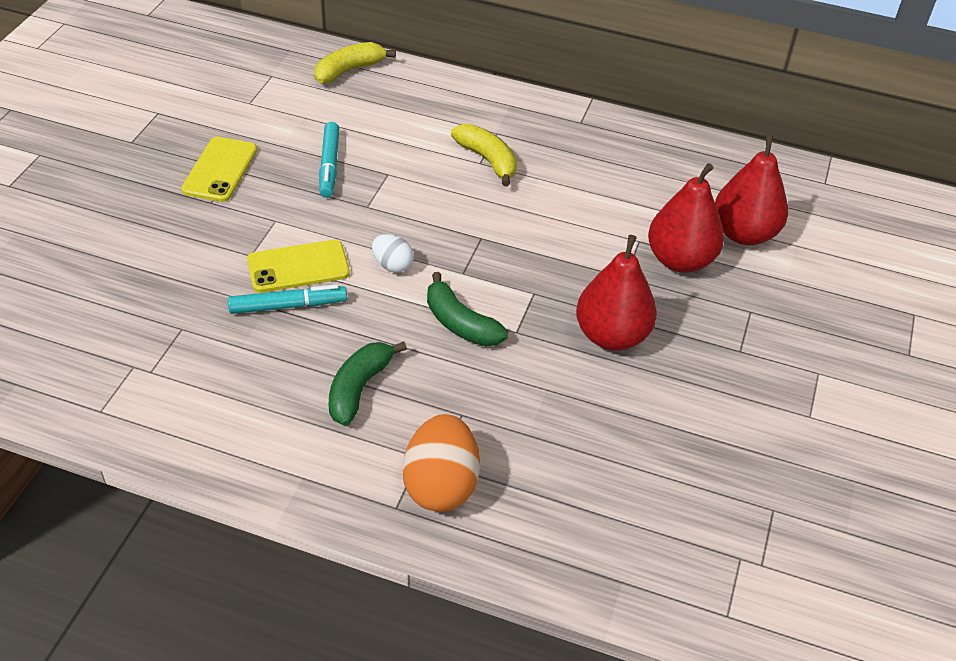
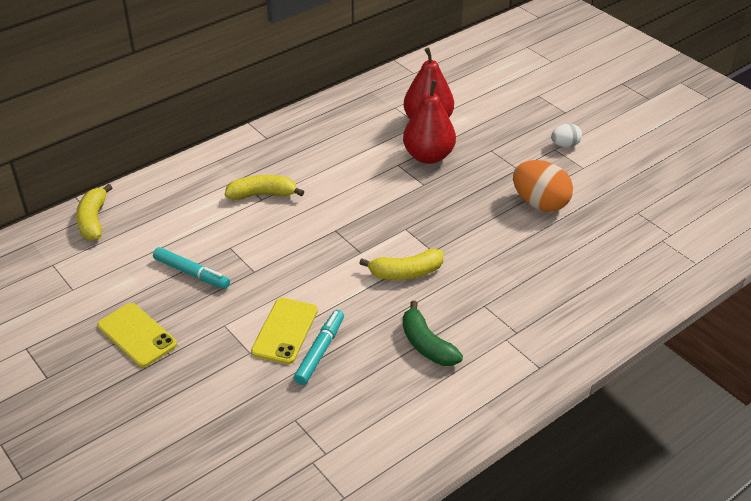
camera: 55 degrees left, 5 degrees down
(392, 265) = (325, 282): white egg -> white egg (565, 145)
(441, 485) = (535, 339): orange egg -> orange egg (540, 203)
(460, 323) = (406, 273): green banana -> yellow banana
(611, 336) = (468, 212): red pear -> none

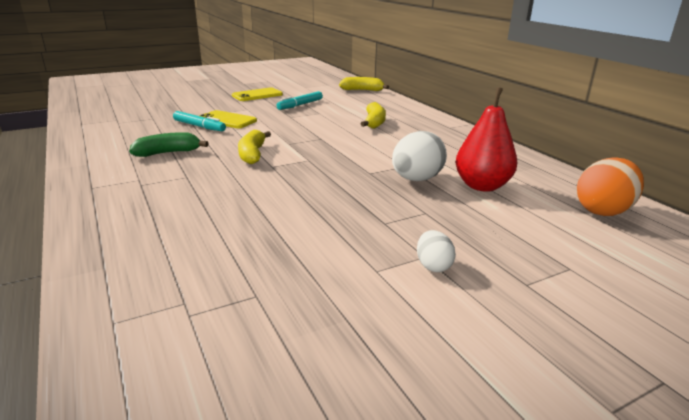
camera: 100 degrees right, 15 degrees down
(428, 156) = (416, 179): red pear -> white egg
(540, 203) = (312, 225): orange egg -> orange egg (603, 210)

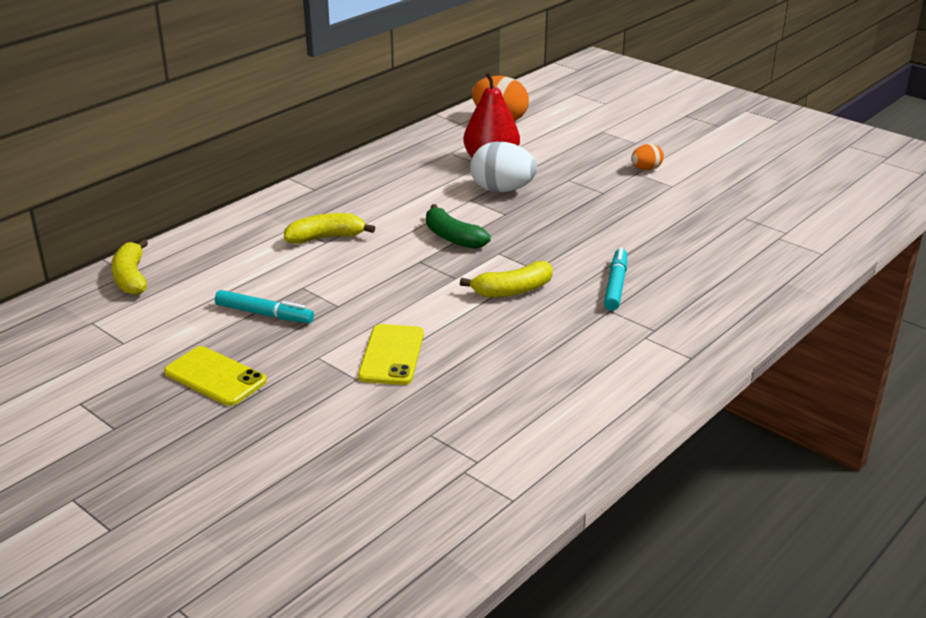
camera: 110 degrees left, 5 degrees up
(168, 153) = (559, 351): green banana -> green banana (453, 237)
(199, 126) = (439, 369): turquoise marker -> turquoise marker (615, 285)
(433, 266) = (646, 169): white egg -> orange egg

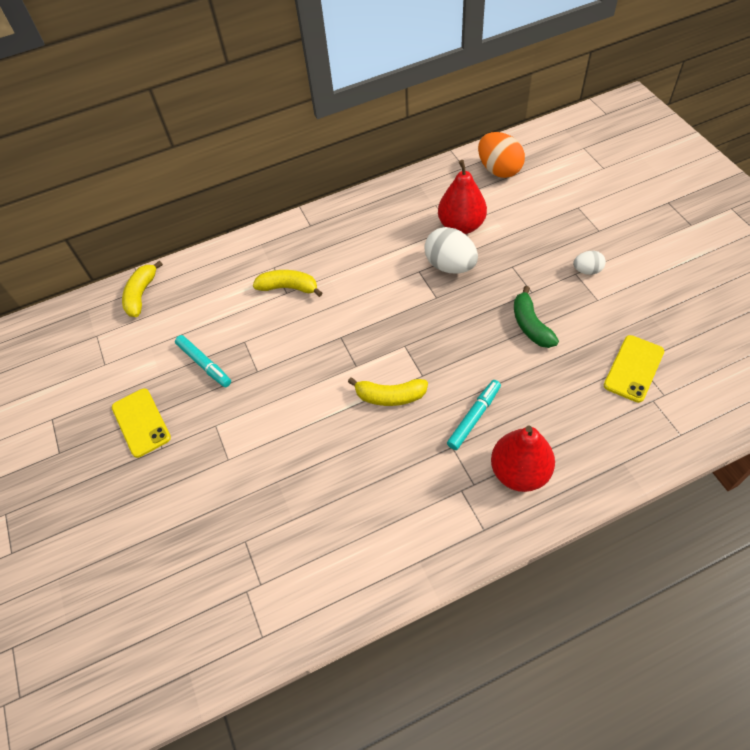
camera: 30 degrees right, 25 degrees up
(391, 355) = (264, 442): yellow phone -> yellow phone (633, 368)
(453, 237) = (380, 315): green banana -> green banana (530, 325)
(646, 169) = (587, 270): orange egg -> white egg
(693, 311) = (519, 472): none -> red pear

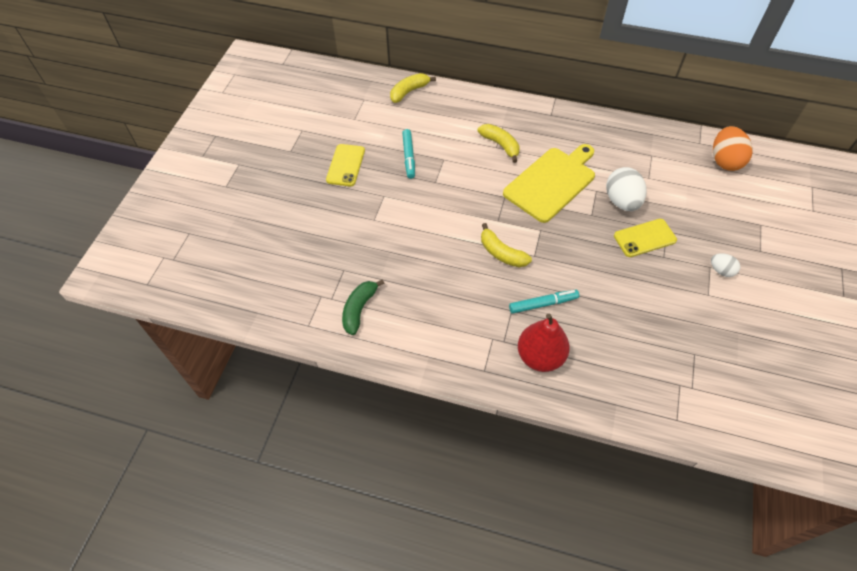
camera: 35 degrees right, 0 degrees up
(371, 291) = (551, 182): none -> yellow cutting board
(461, 226) = (656, 181): red pear -> none
(530, 325) = (640, 277): green banana -> green banana (359, 309)
(633, 368) = (687, 355): yellow phone -> yellow phone (644, 238)

